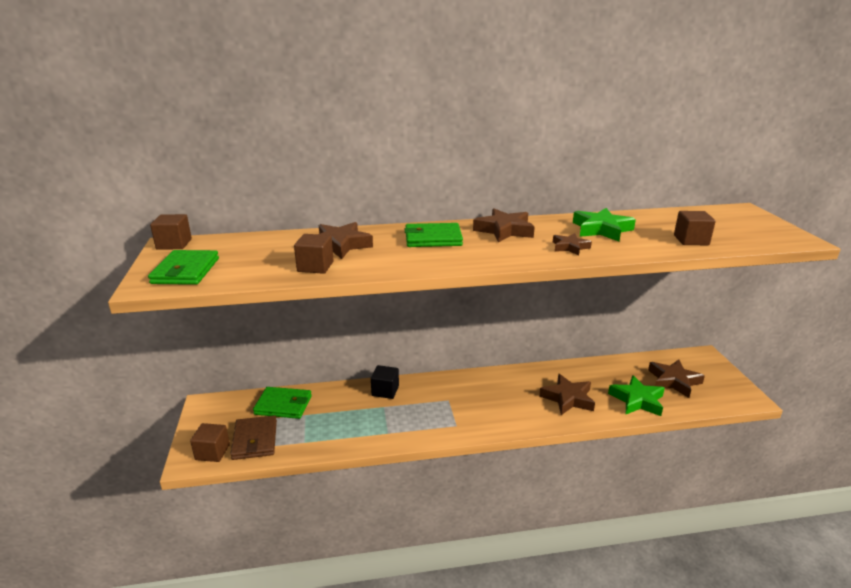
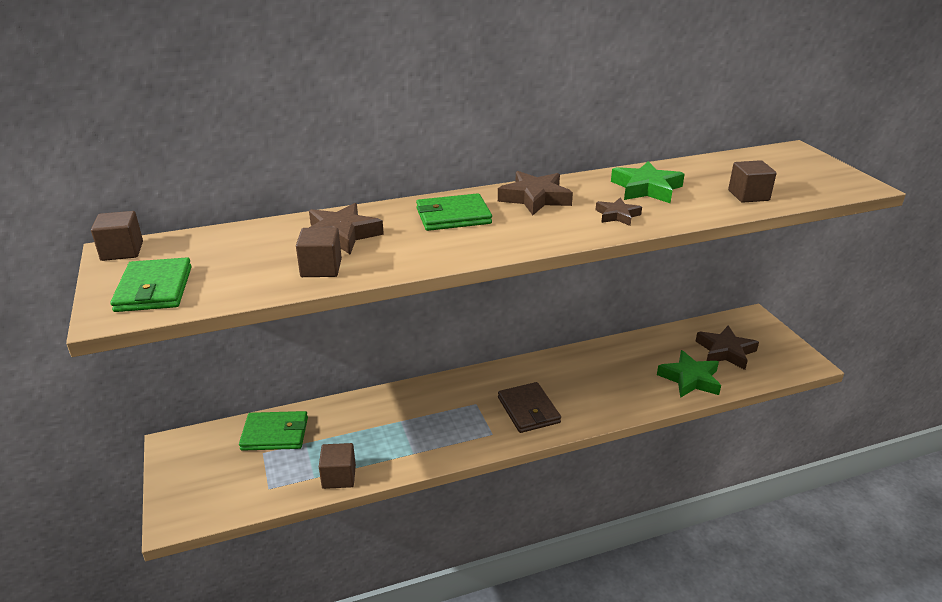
camera: 10 degrees left, 5 degrees up
(212, 452) = (200, 505): brown cube -> brown cube (339, 477)
(255, 440) = (251, 483): brown wallet -> brown wallet (528, 410)
(385, 391) = (397, 401): black cube -> none
(568, 398) = (613, 386): brown star -> none

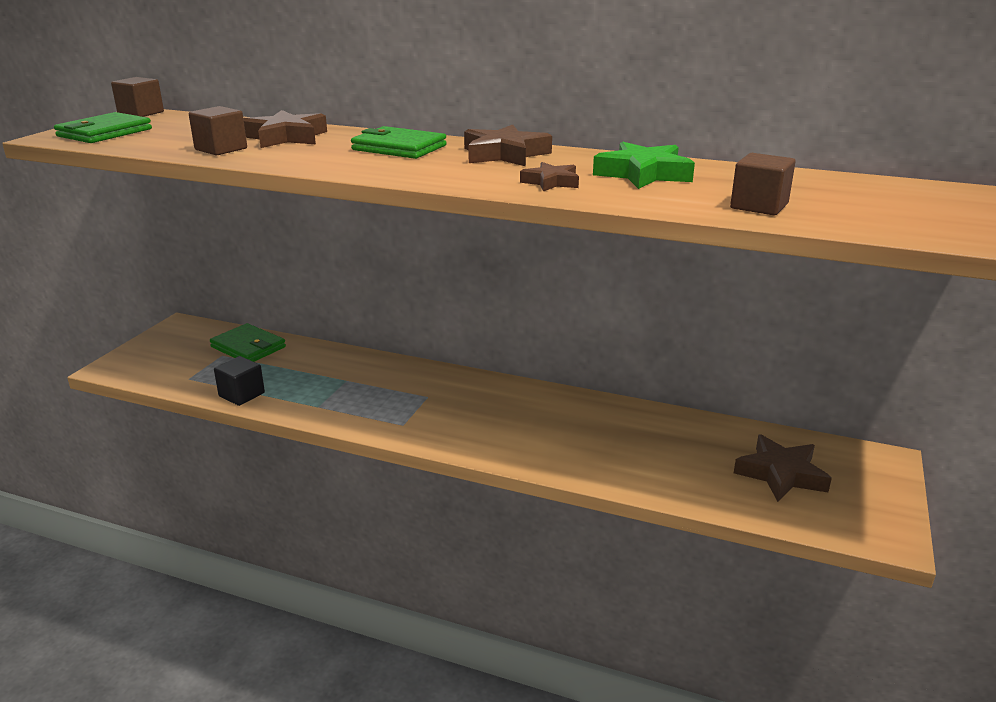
camera: 40 degrees right, 5 degrees down
(339, 477) = (241, 394): brown cube -> black cube
(528, 410) = (465, 423): brown wallet -> none
(690, 379) = (686, 477): green star -> none

